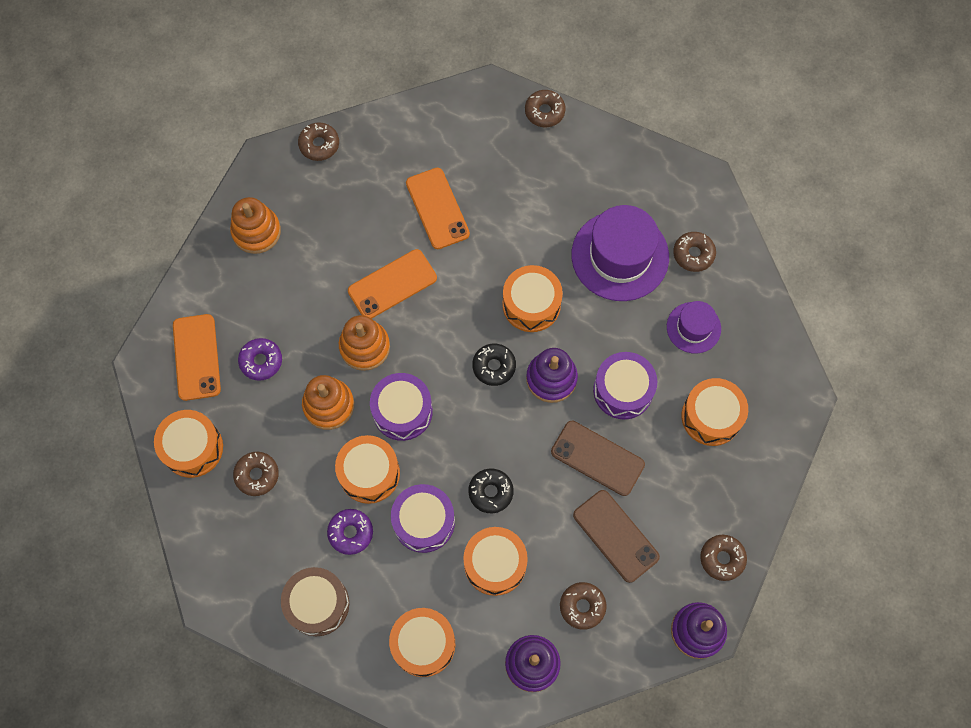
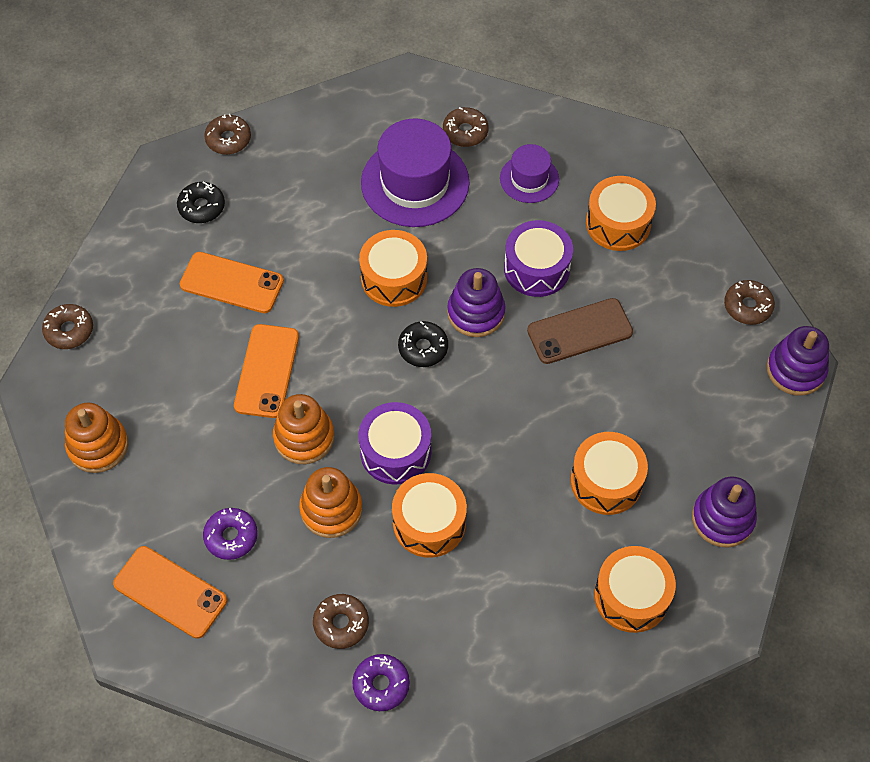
camera: 50 degrees left, 10 degrees down
(192, 448) = (259, 664): orange drum -> none
(317, 604) = (516, 661): brown drum -> none
(350, 533) = (472, 581): purple donut -> purple donut (381, 685)
(424, 522) = (516, 511): purple drum -> none
(490, 492) = (537, 436): black donut -> black donut (202, 207)
(582, 606) = (703, 441): brown donut -> none
(616, 536) = (661, 369): brown phone -> none

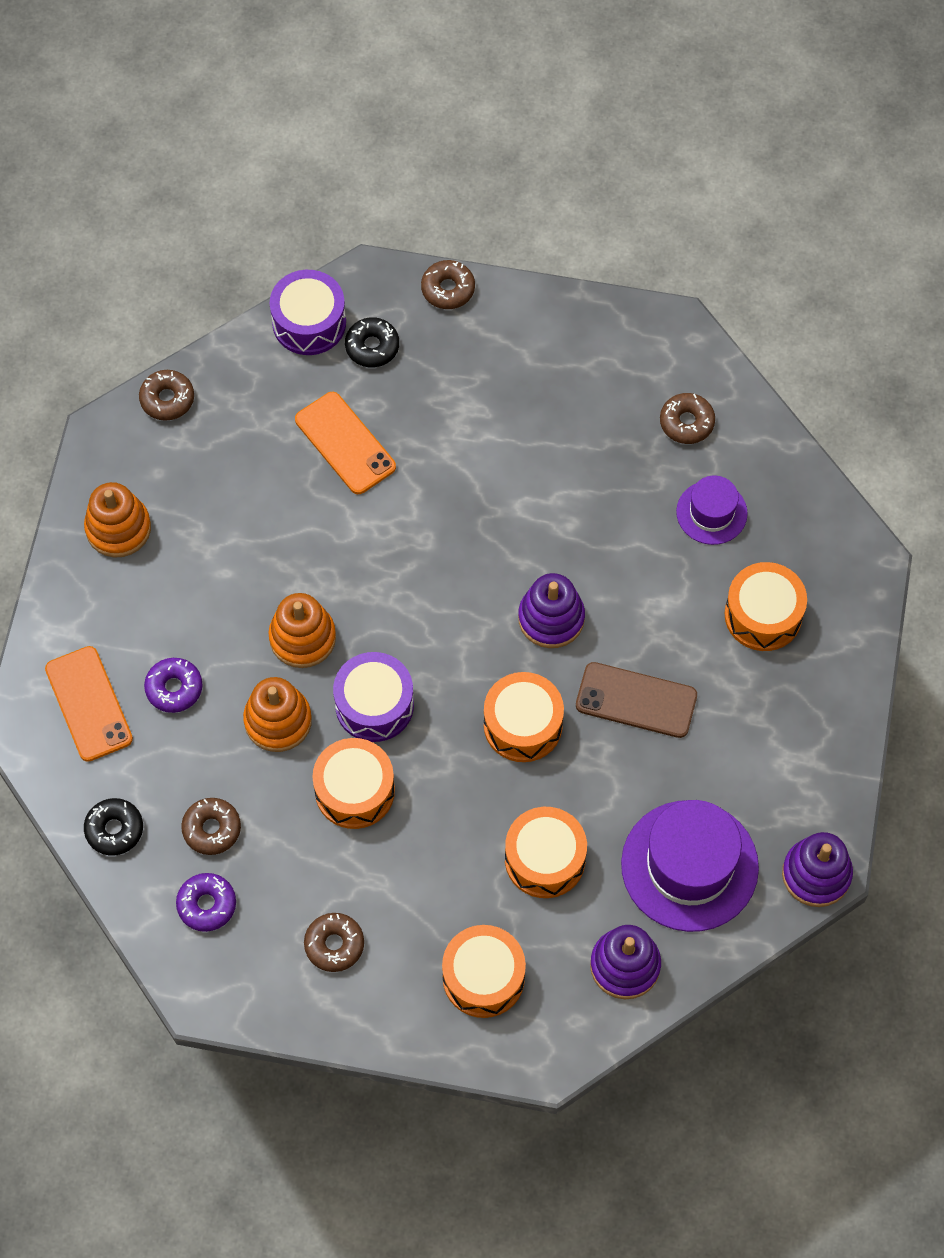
camera: 35 degrees right, 5 degrees up
(267, 371) = (315, 552): orange phone -> none
(394, 278) = (500, 534): orange drum -> orange drum (523, 725)
(415, 182) = (595, 447): purple hat -> purple hat (689, 866)
(423, 348) = (474, 621): black donut -> black donut (114, 829)
(536, 268) = (645, 611): purple drum -> purple drum (309, 322)
(747, 306) = (822, 781): brown donut -> brown donut (334, 945)

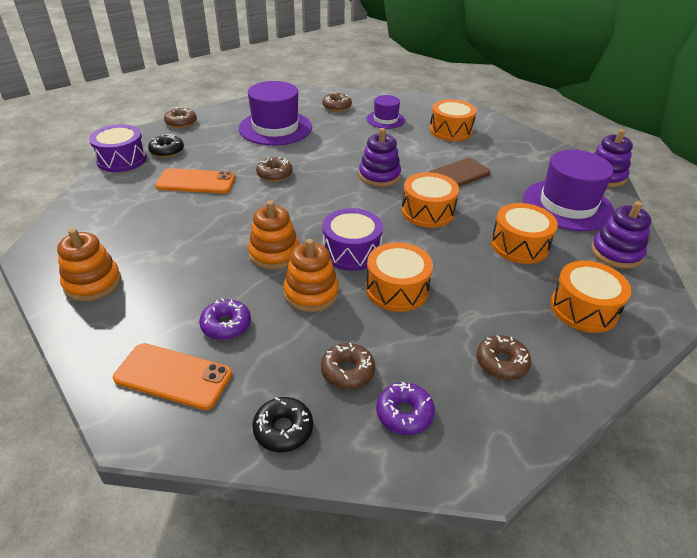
camera: 50 degrees left, 25 degrees down
(167, 399) = (65, 220): brown donut -> brown donut (274, 174)
(548, 405) = (275, 128): none -> purple hat

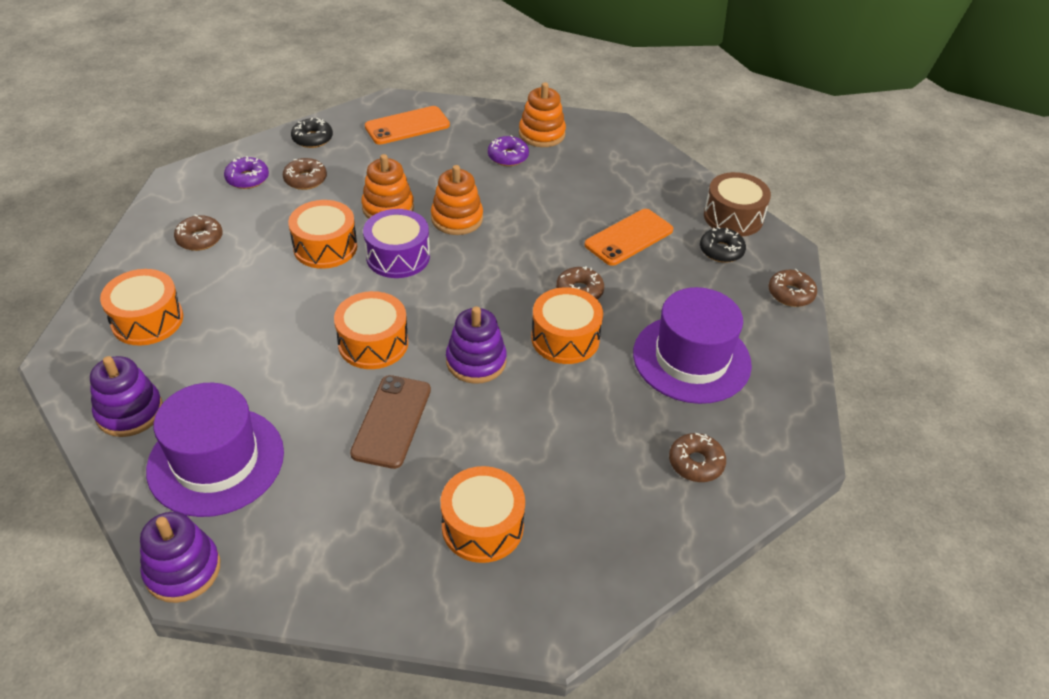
camera: 135 degrees right, 5 degrees up
(122, 159) = (733, 217): purple drum -> brown drum
(226, 325) = (417, 160): purple donut -> purple donut (508, 157)
(385, 120) = (596, 483): purple hat -> none
(519, 245) = (244, 358): orange drum -> orange drum (565, 338)

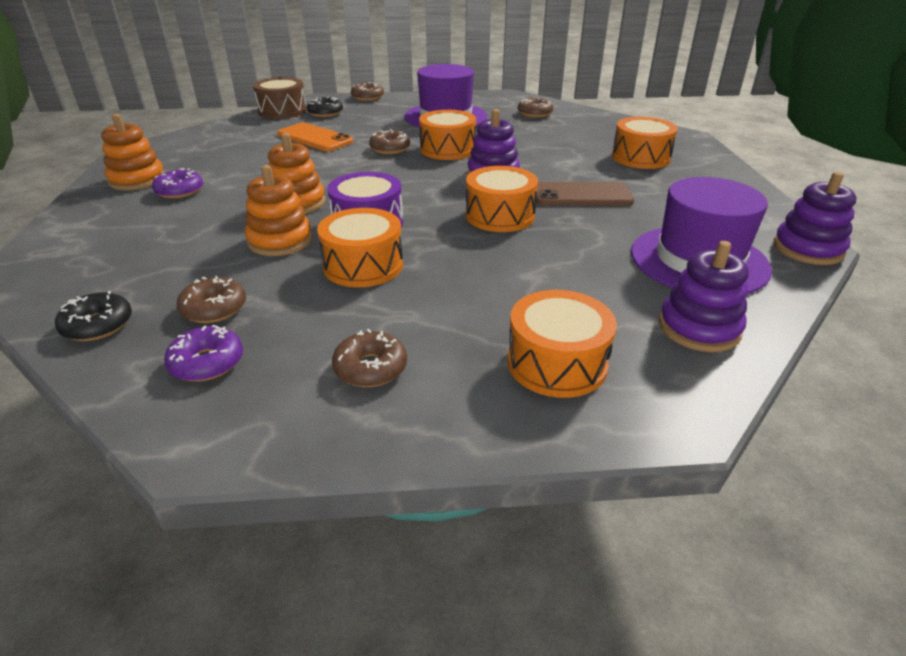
camera: 100 degrees left, 10 degrees down
(407, 126) = (89, 255): orange phone -> none

